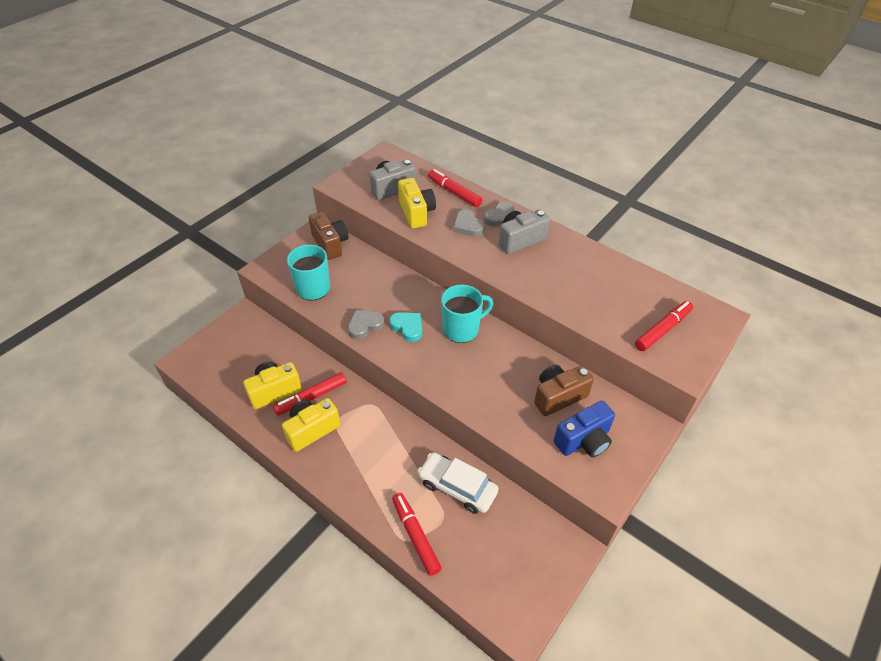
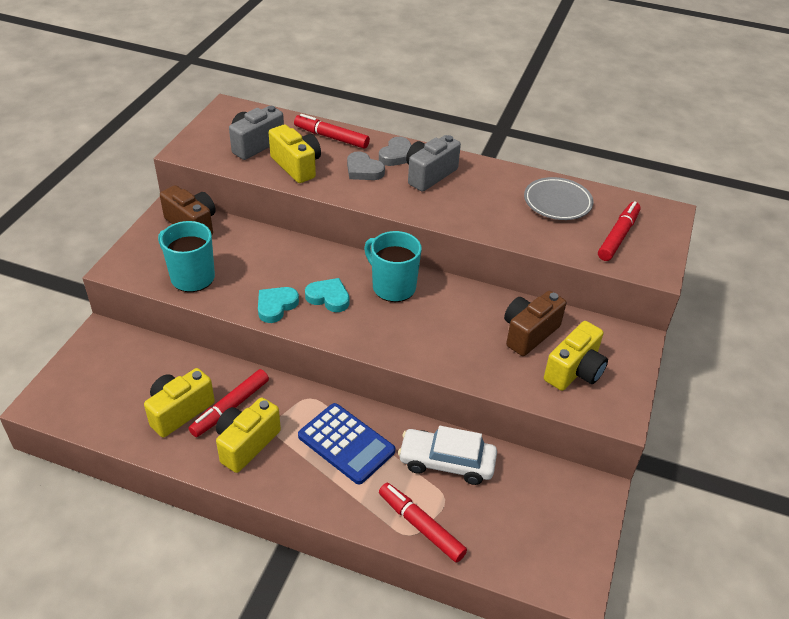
camera: 20 degrees left, 5 degrees down
(365, 325) = (276, 306): grey heart -> turquoise heart
(385, 450) = (346, 444): none -> blue calculator
(462, 329) = (392, 287): turquoise mug -> turquoise mug turned 90 degrees counterclockwise
(584, 440) = (574, 371): blue camera -> yellow camera
(621, 286) = (557, 202): none -> grey plate

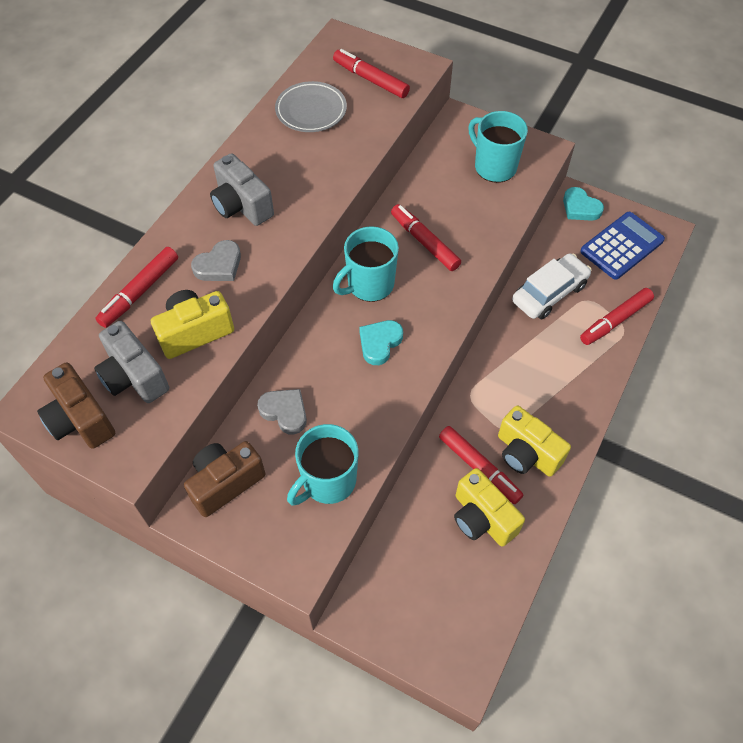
camera: 80 degrees left, 15 degrees up
(276, 306) = (388, 393): turquoise heart -> turquoise heart (580, 208)
(346, 444) = (527, 368): blue calculator -> blue calculator (621, 246)
(397, 155) = (196, 230): grey heart -> grey heart (285, 412)
(446, 462) = (549, 293): white car -> white car turned 150 degrees counterclockwise
(453, 321) = (424, 242): none -> red marker
(529, 333) = (445, 188): brown camera -> brown camera (80, 419)
(574, 371) = (494, 166): yellow camera -> turquoise mug

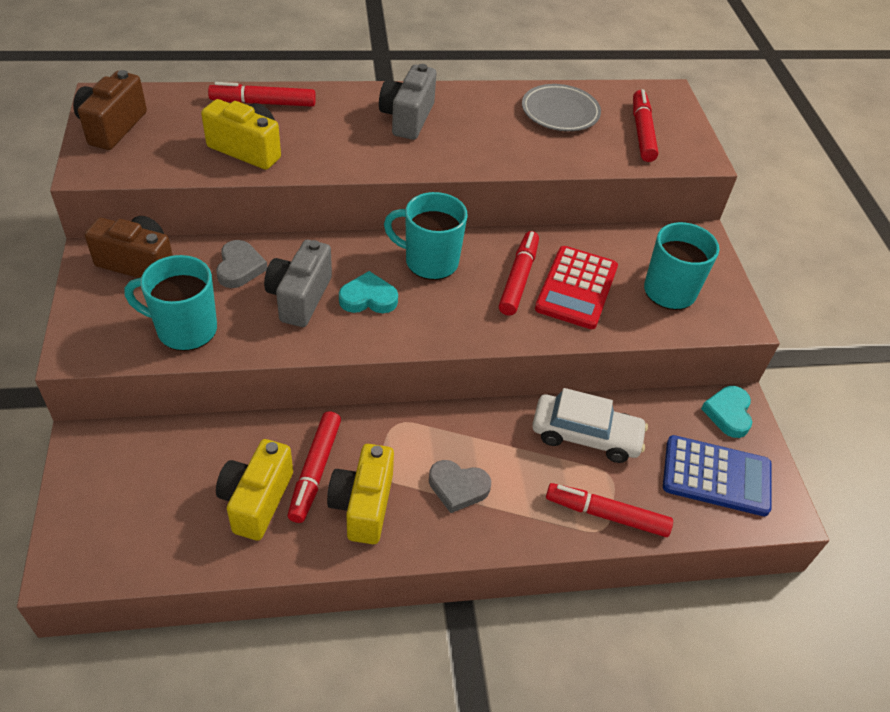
camera: 50 degrees right, 10 degrees down
(134, 377) = (175, 136): grey camera -> grey camera (299, 297)
(219, 265) = (330, 133): grey heart -> grey heart (458, 487)
(457, 215) = (576, 288): none -> red calculator

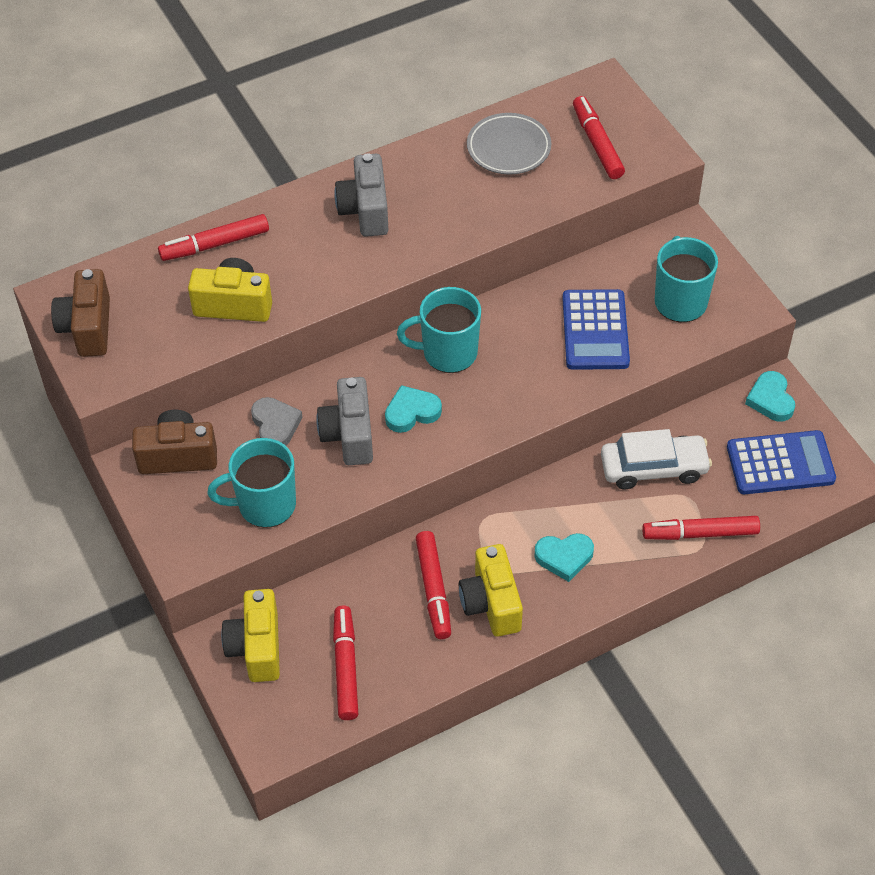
camera: 15 degrees left, 5 degrees up
(256, 500) = (398, 634): yellow camera -> yellow camera (256, 647)
(458, 487) = (564, 557): grey heart -> turquoise heart
(518, 278) = (538, 340): red marker -> red marker (346, 667)
(576, 288) = (595, 330): red calculator -> blue calculator

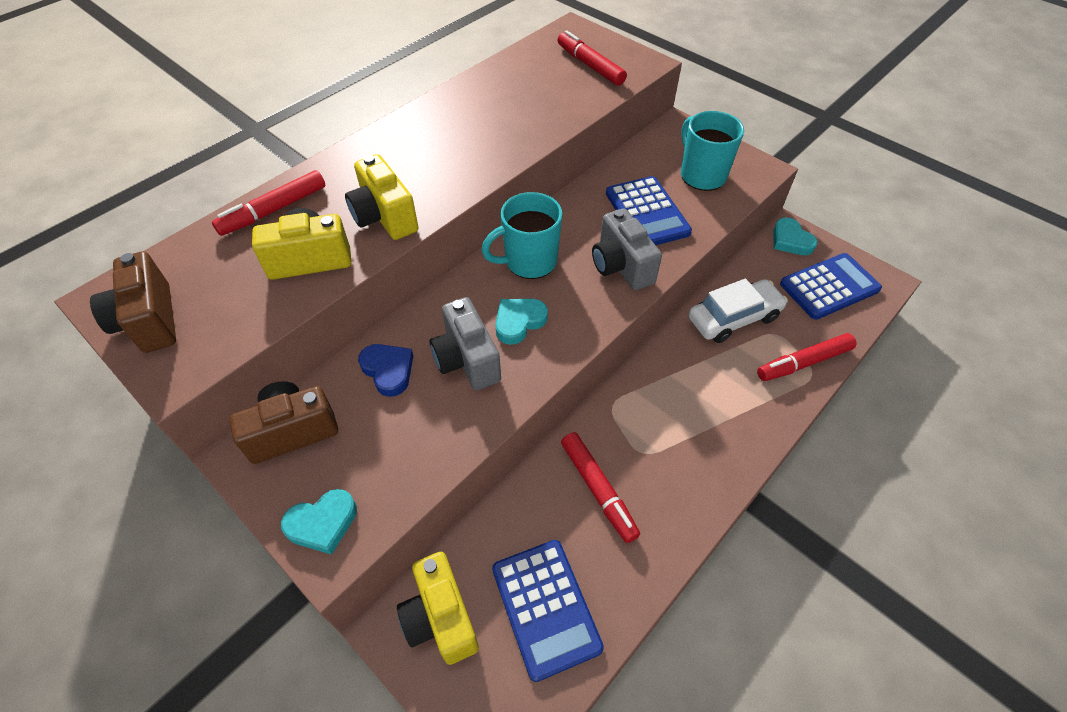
camera: 20 degrees left, 0 degrees up
(265, 505) = (405, 458): turquoise mug -> none
(275, 425) = (388, 370): grey heart -> blue heart
(346, 667) = (545, 608): red marker -> blue calculator
(365, 210) = (413, 152): grey camera -> grey camera (621, 266)
(491, 603) = (659, 486): yellow camera -> yellow camera (384, 217)
(508, 148) = (519, 82): grey plate -> none
(564, 557) = (702, 419): turquoise heart -> turquoise heart (322, 523)

